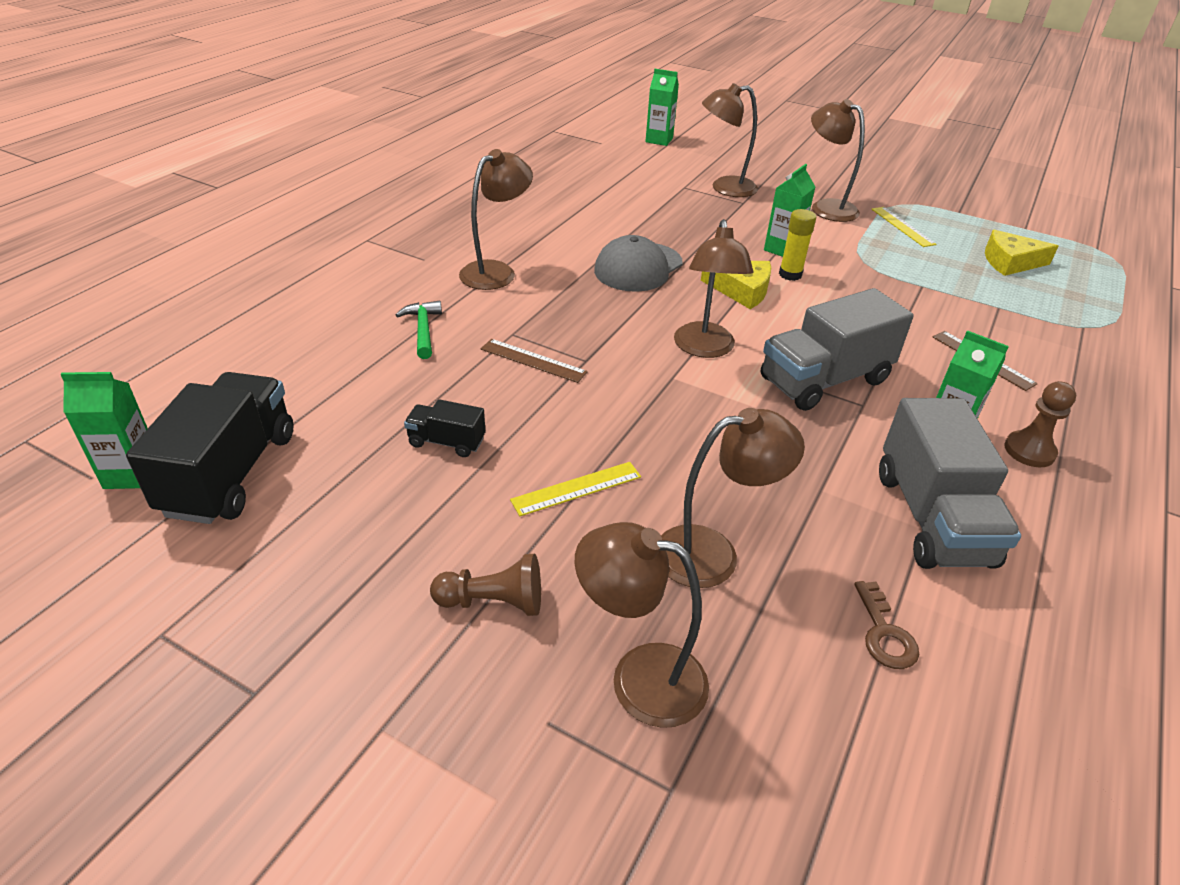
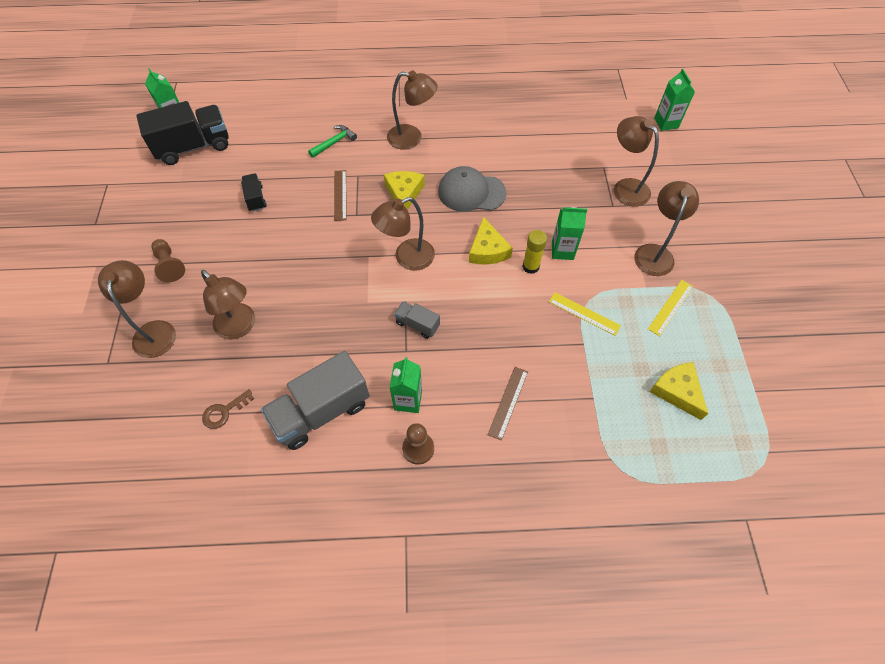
camera: 60 degrees right, 20 degrees up
(577, 488) = (253, 259): yellow ruler -> yellow ruler (584, 313)
(588, 311) = (404, 193): none -> yellow cheese
(824, 380) = (417, 324): grey truck -> grey truck, size x0.49

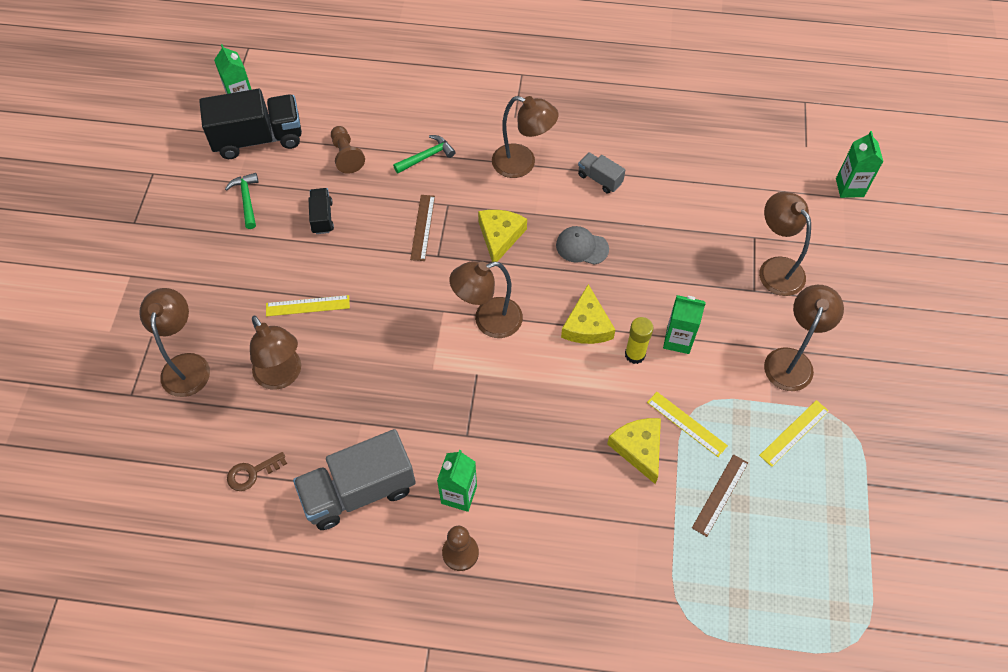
camera: 10 degrees right, 0 degrees up
(169, 265) = (212, 288): brown pawn -> brown pawn (346, 156)
(190, 193) = (247, 200): none -> green hammer
(253, 268) = (307, 305): none -> yellow ruler
(417, 324) = (486, 405): grey truck -> grey truck (599, 179)
(471, 192) = (582, 247): grey cap -> grey cap, size x0.63
(508, 402) = (573, 517): brown ruler -> brown ruler (720, 495)
(677, 391) = (776, 537): yellow cheese -> yellow cheese (638, 449)

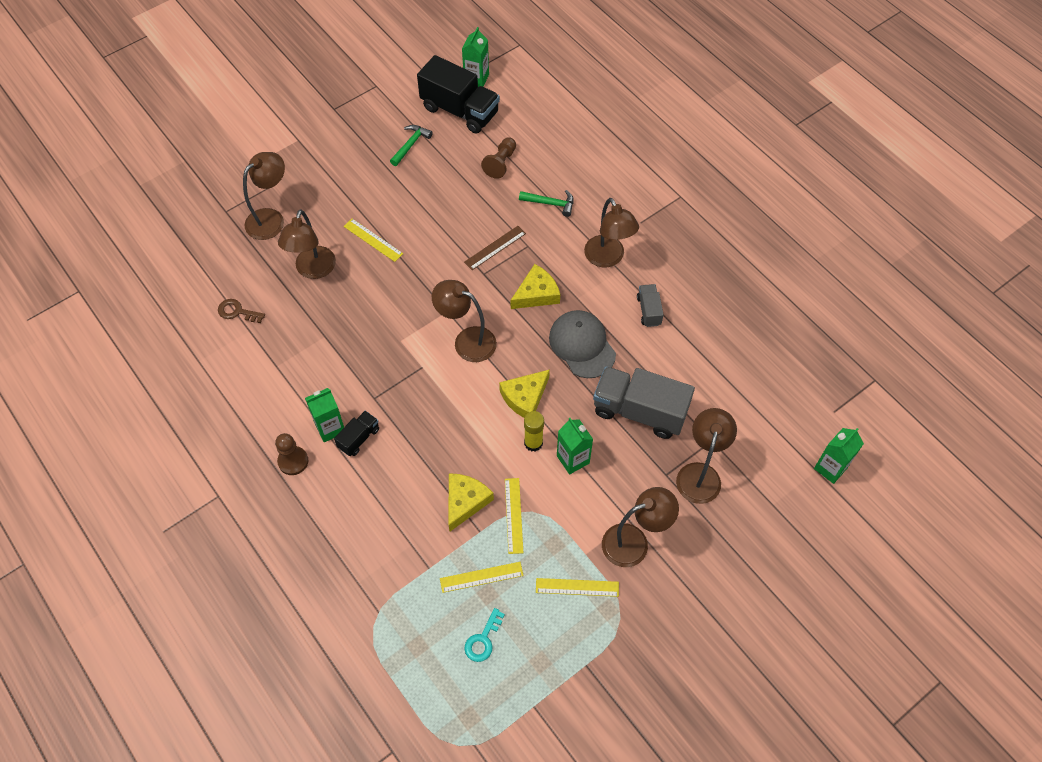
camera: 45 degrees right, 0 degrees up
(322, 217) = (442, 191): black truck -> black truck (359, 438)
(359, 491) = (279, 374): grey truck -> grey truck (639, 411)
(582, 247) = (582, 345): grey cap -> grey cap, size x1.58
(720, 495) = (481, 577): brown ruler -> yellow ruler
(778, 541) = (483, 640): none -> turquoise key

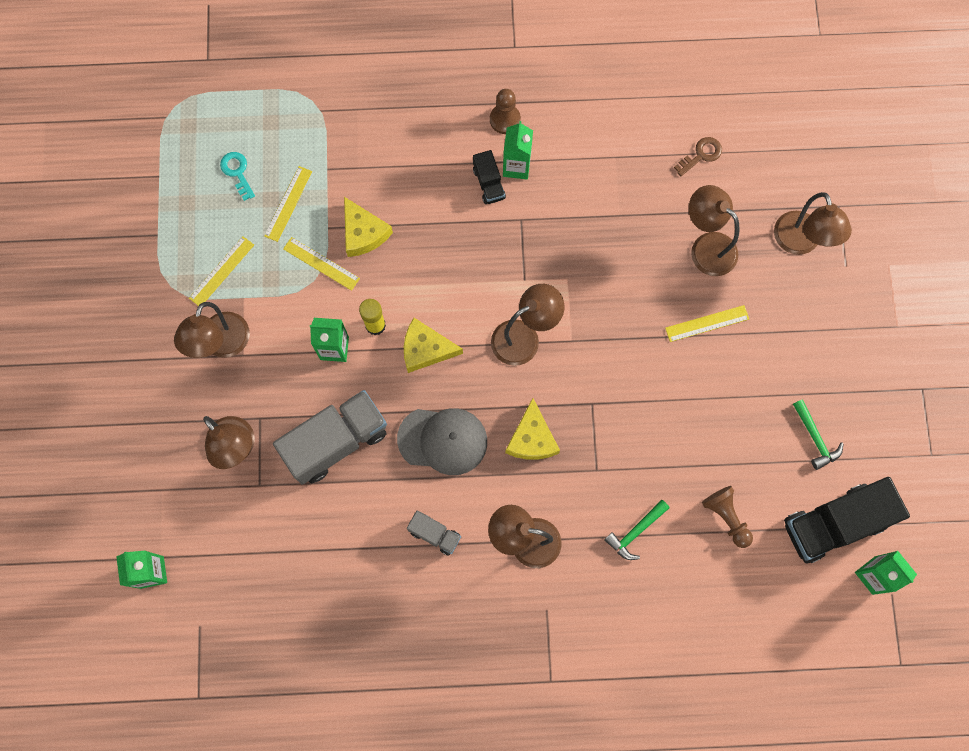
camera: 125 degrees right, 15 degrees up
(495, 248) = (616, 436): brown ruler -> none
(525, 397) = (426, 349): yellow cheese -> yellow cheese turned 75 degrees counterclockwise

